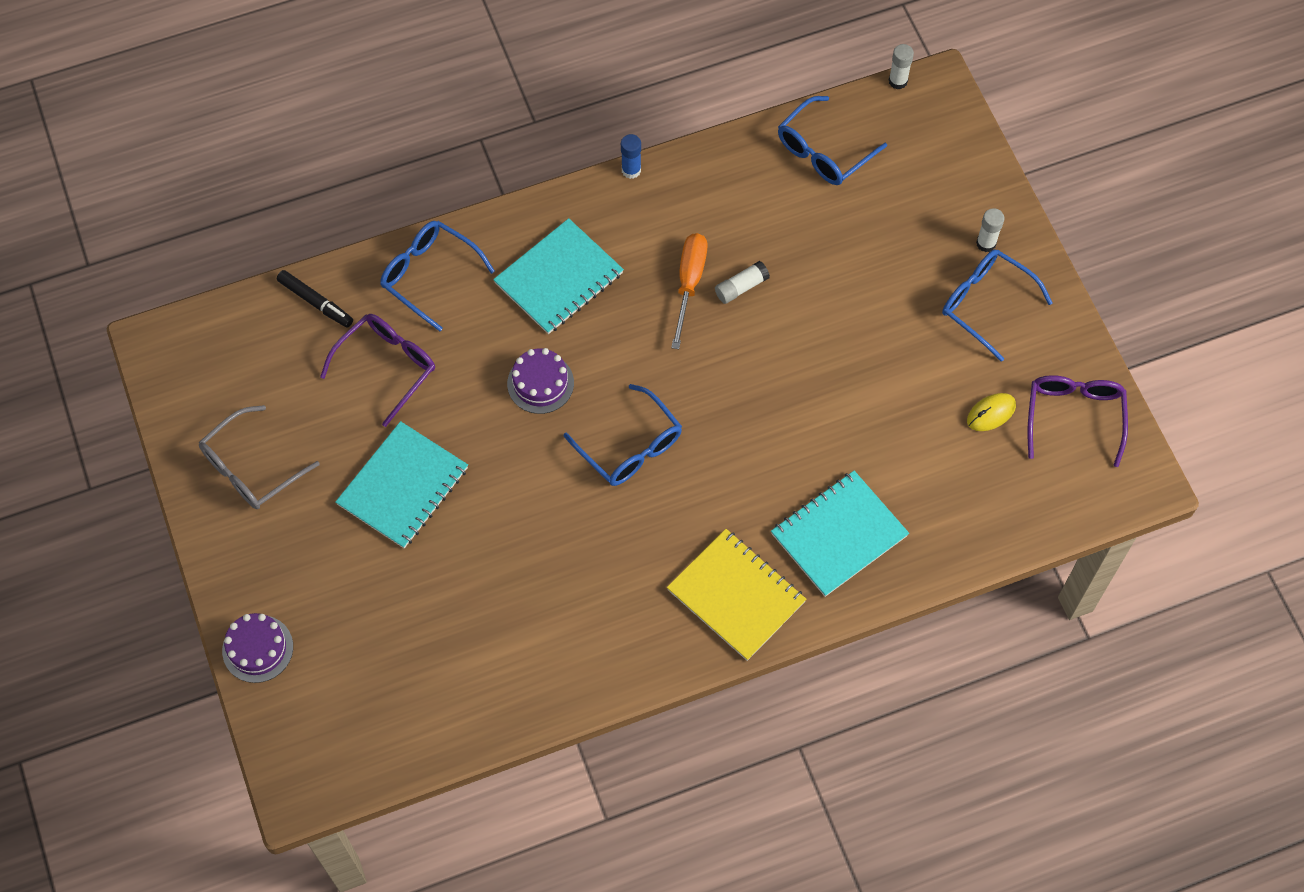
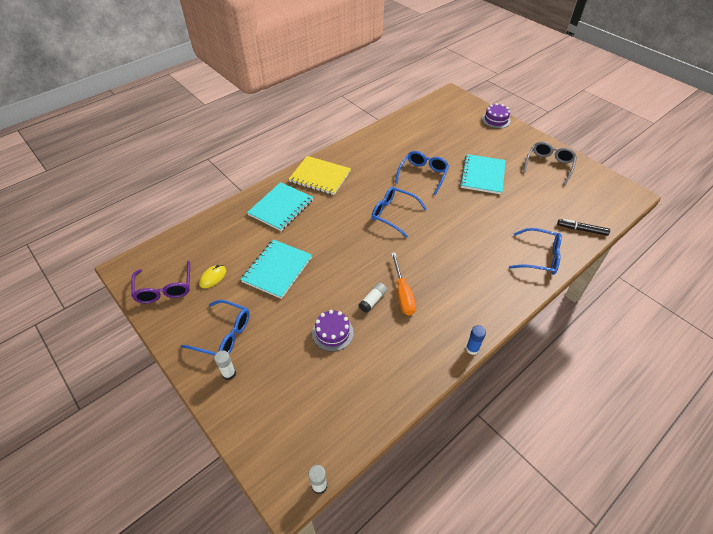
camera: 160 degrees right, 15 degrees down
(387, 366) = (526, 214): purple glasses -> none
(540, 383) = (451, 227): purple cake -> purple cake (332, 333)
(559, 278) = (473, 275): turquoise notebook -> turquoise notebook (277, 269)
(823, 151) = (356, 404): blue glasses -> blue glasses (423, 175)

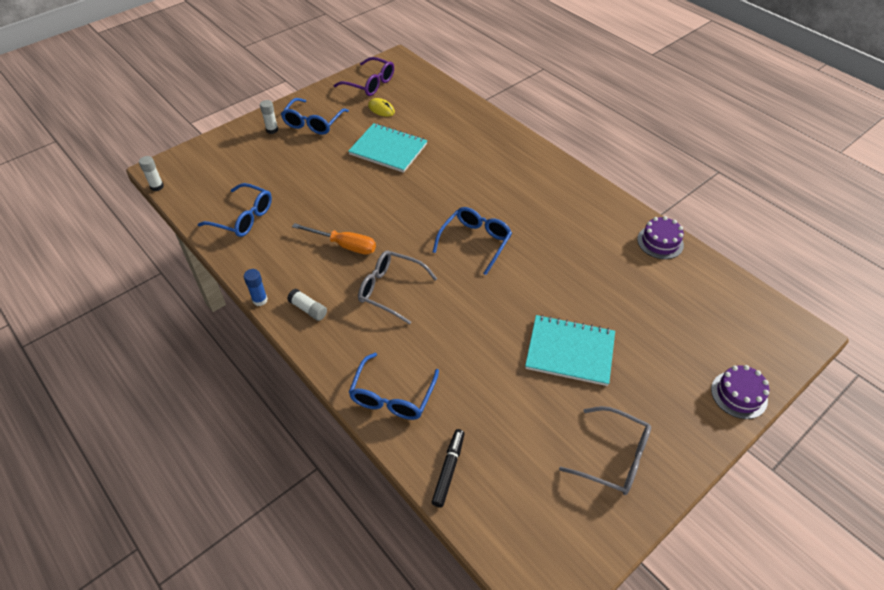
camera: 90 degrees right, 0 degrees up
(165, 289) = (370, 84): purple glasses -> purple glasses turned 135 degrees counterclockwise
(281, 207) = (482, 146): turquoise notebook -> none
(320, 177) = (541, 175): yellow notebook -> none
(332, 333) = (302, 191): purple cake -> purple cake (660, 242)
(373, 300) = (338, 221): white glue stick -> white glue stick (308, 309)
(402, 294) = (344, 245): orange screwdriver -> orange screwdriver turned 150 degrees counterclockwise
(423, 175) = (560, 277): blue glasses -> blue glasses (243, 218)
(447, 262) = (390, 290): none -> grey glasses

